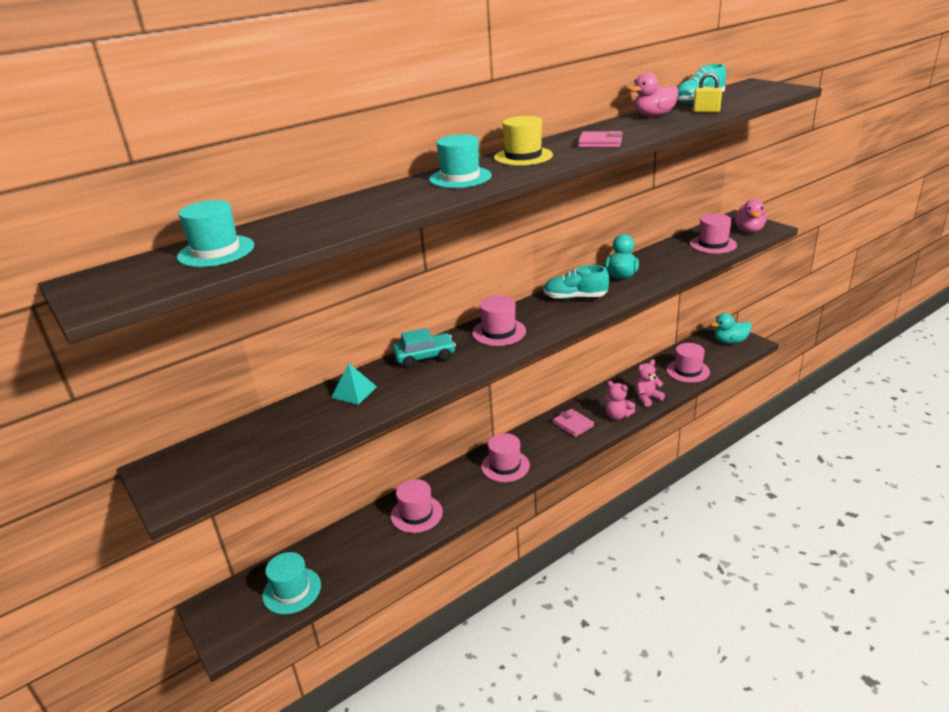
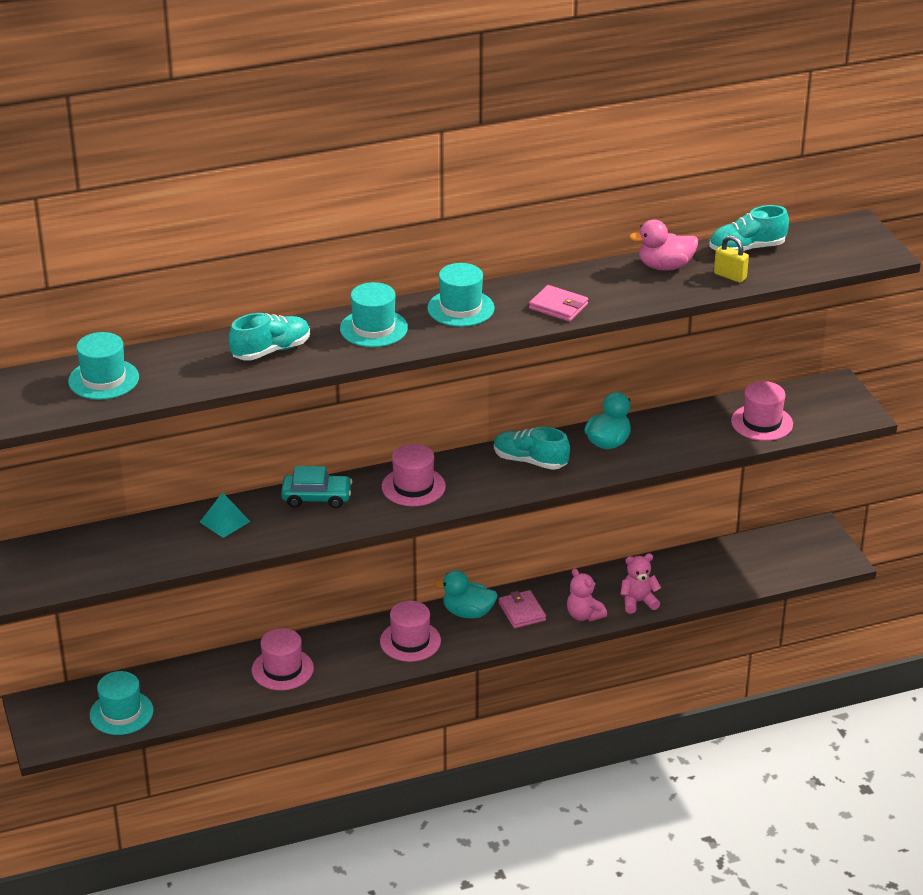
camera: 15 degrees right, 5 degrees up
(377, 205) = (271, 351): none -> turquoise shoe
(523, 156) = (460, 308): yellow hat -> turquoise hat
(688, 371) = (720, 578): pink hat -> none
(730, 341) = (813, 549): turquoise duck -> turquoise duck (468, 612)
(748, 230) = (829, 411): pink duck -> none

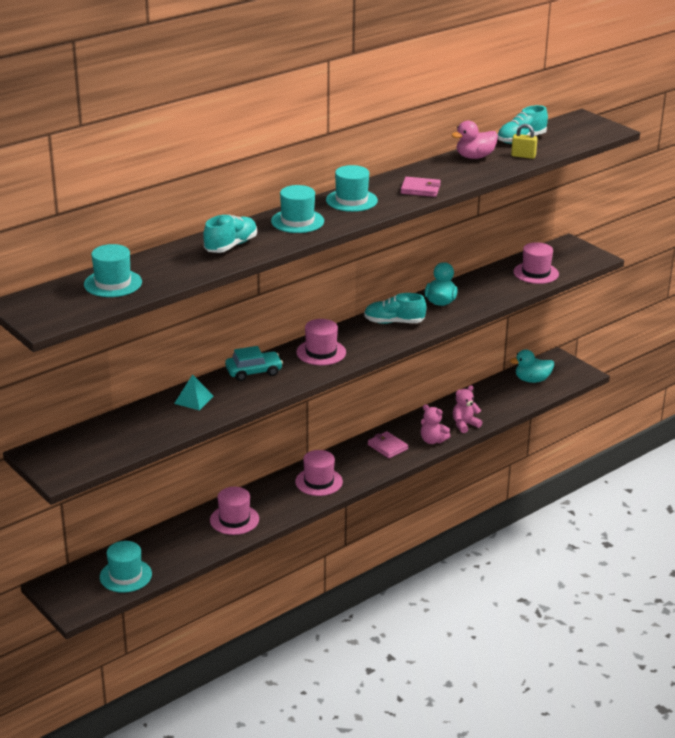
camera: 20 degrees left, 5 degrees down
(468, 612) = (349, 455): turquoise duck -> turquoise duck (532, 380)

